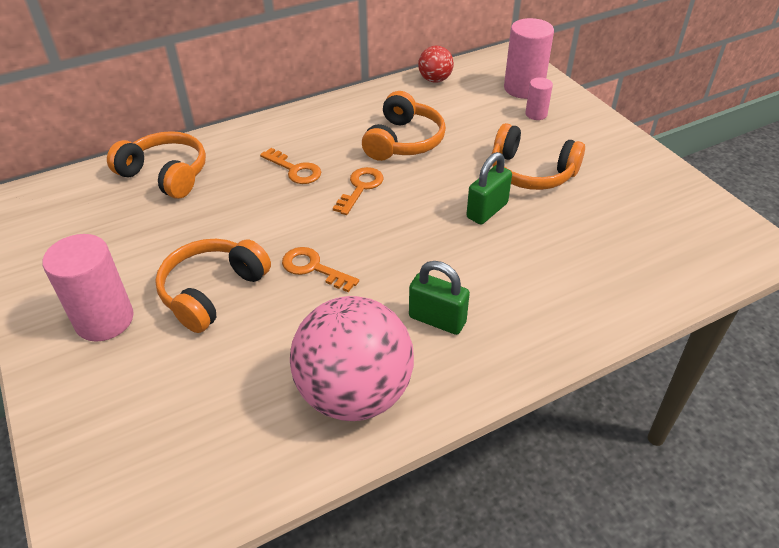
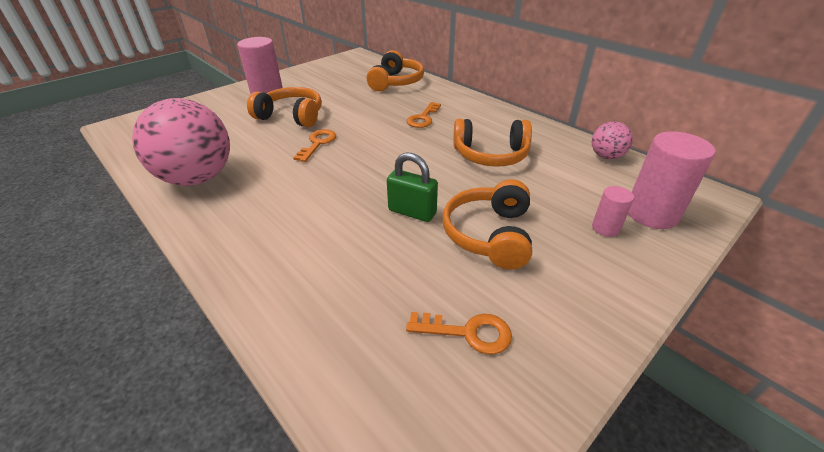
camera: 75 degrees right, 5 degrees down
(360, 188) = (415, 146): orange key -> orange key (467, 332)
(435, 80) = (606, 156): red ball -> pink ball
(437, 320) = (266, 202): green padlock -> none

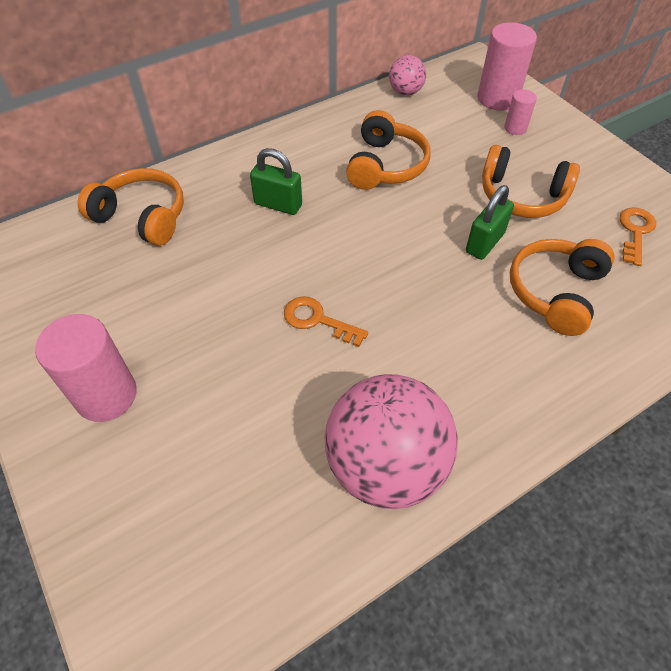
camera: 80 degrees left, 15 degrees up
(291, 116) = (216, 354): orange headphones -> orange headphones (555, 292)
(423, 118) = (278, 204): orange key -> green padlock

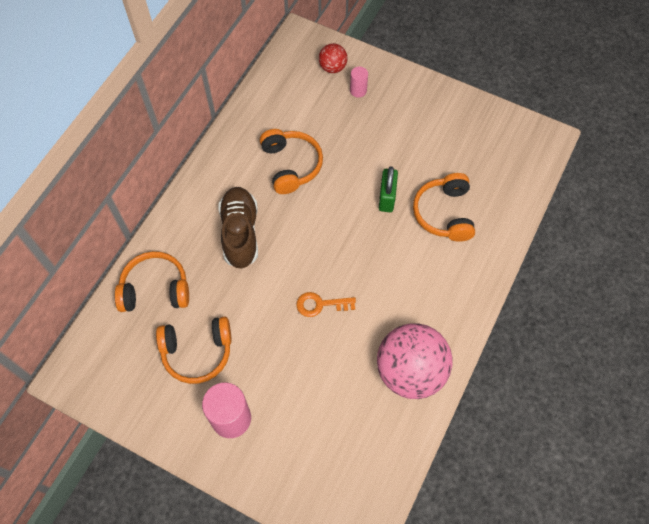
camera: 30 degrees left, 10 degrees up
(278, 204) = (240, 233): green padlock -> brown shoe
(405, 92) = (265, 90): pink ball -> none
(497, 98) = (332, 67): pink cylinder -> red ball
(522, 196) = (390, 149): orange headphones -> orange headphones (197, 352)
(635, 232) = (469, 145): orange key -> none

